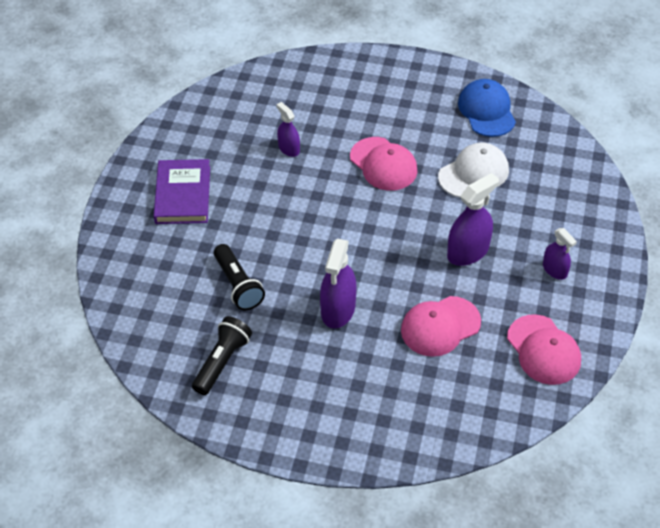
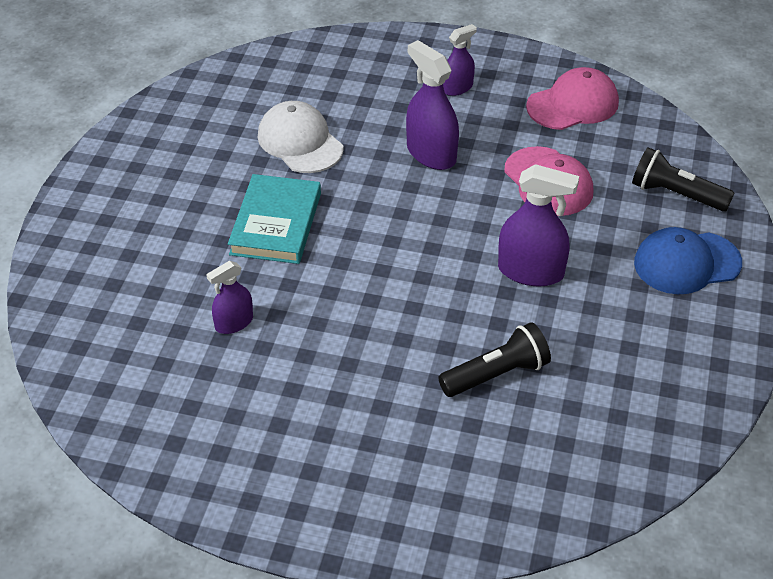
camera: 90 degrees left, 5 degrees down
(183, 195) = (320, 448): purple book -> none
(222, 362) = (629, 387): black flashlight -> black flashlight (676, 194)
(383, 164) = (276, 223): pink cap -> turquoise book
(486, 111) = (187, 124): blue cap -> blue cap (686, 263)

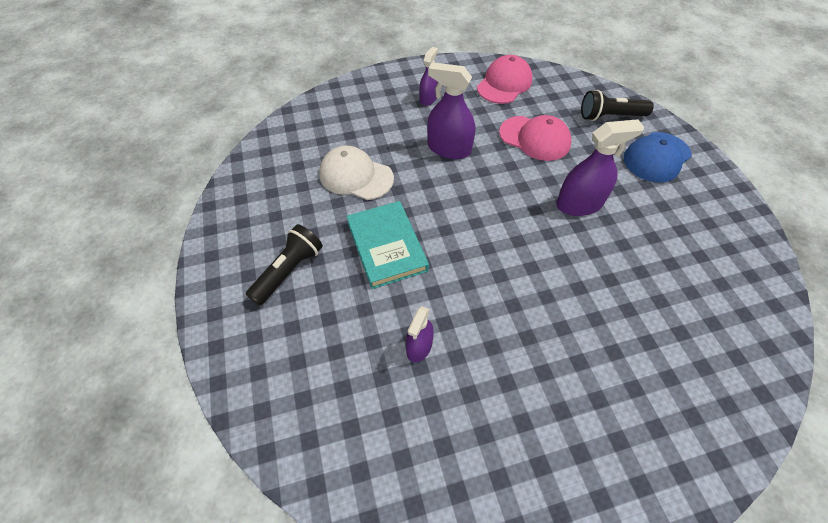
camera: 30 degrees left, 10 degrees up
(496, 374) = (627, 292): black flashlight -> black flashlight (289, 271)

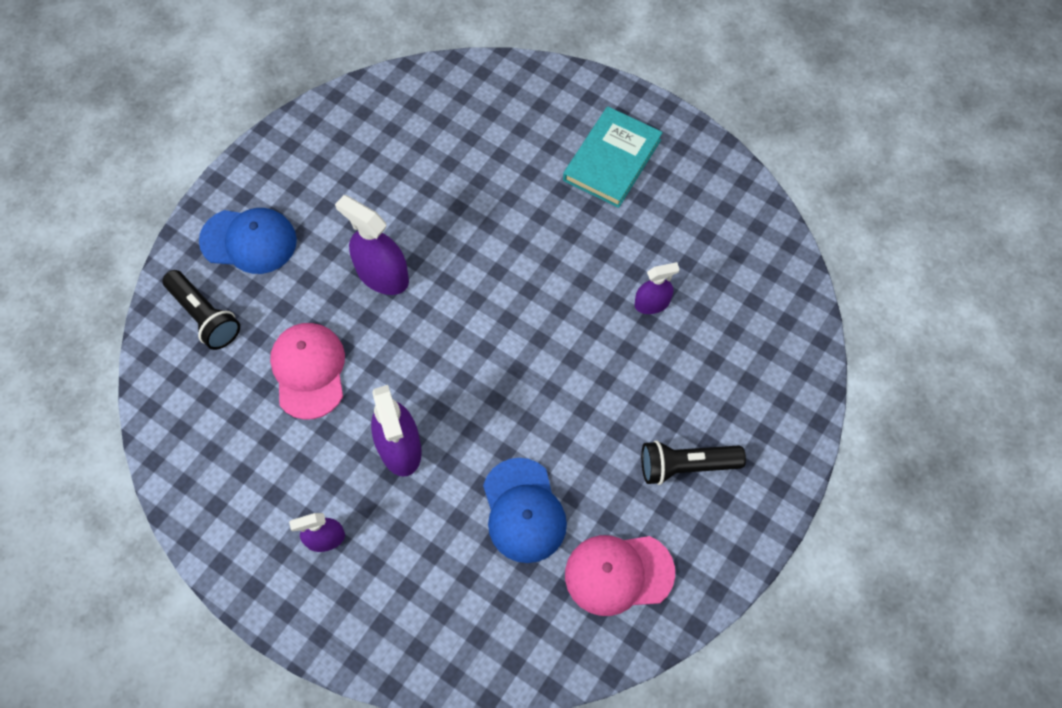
camera: 130 degrees left, 10 degrees up
(356, 176) = (523, 511): white cap -> blue cap
(387, 246) = (583, 404): turquoise book -> turquoise book (612, 160)
(504, 83) = (222, 469): pink cap -> pink cap (618, 574)

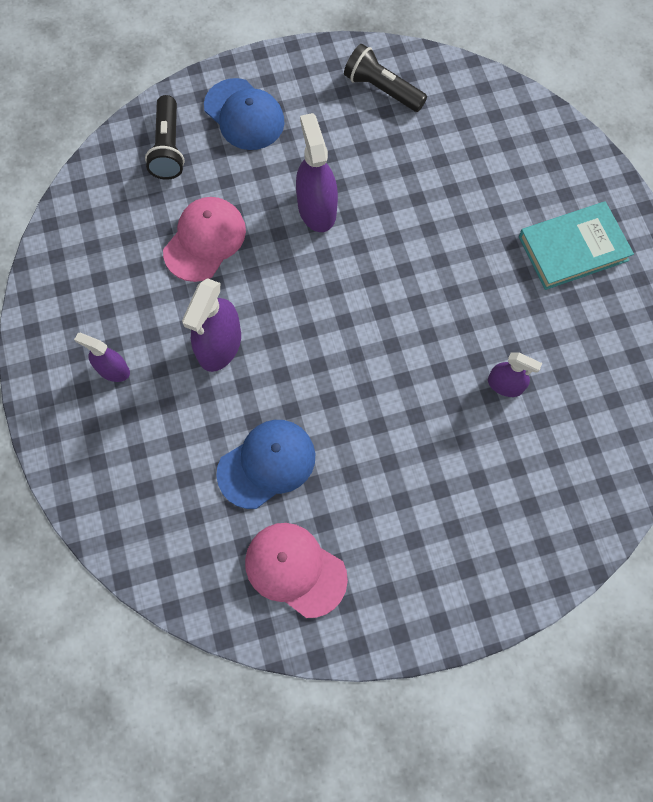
camera: 40 degrees right, 5 degrees up
(523, 511) = (267, 464): blue cap -> blue cap turned 150 degrees counterclockwise
(686, 466) = (419, 531): black flashlight -> black flashlight (382, 89)

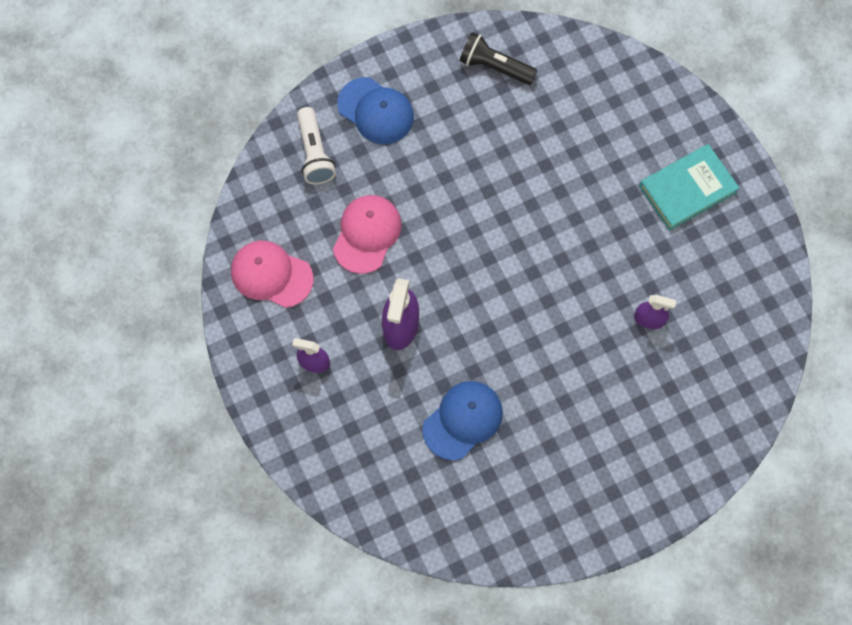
camera: 10 degrees left, 0 degrees up
(168, 148) = (315, 153): black flashlight -> white flashlight
(295, 569) = (504, 502): pink cap -> pink cap (271, 275)
(317, 209) = (459, 189): purple spray bottle -> none

